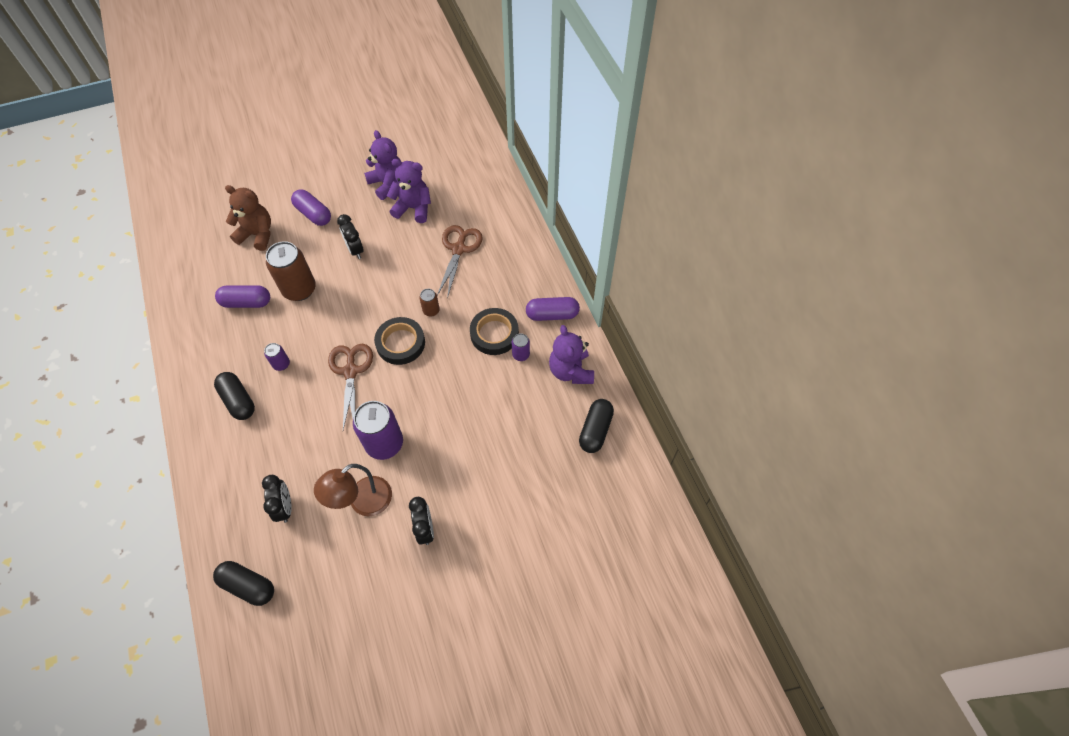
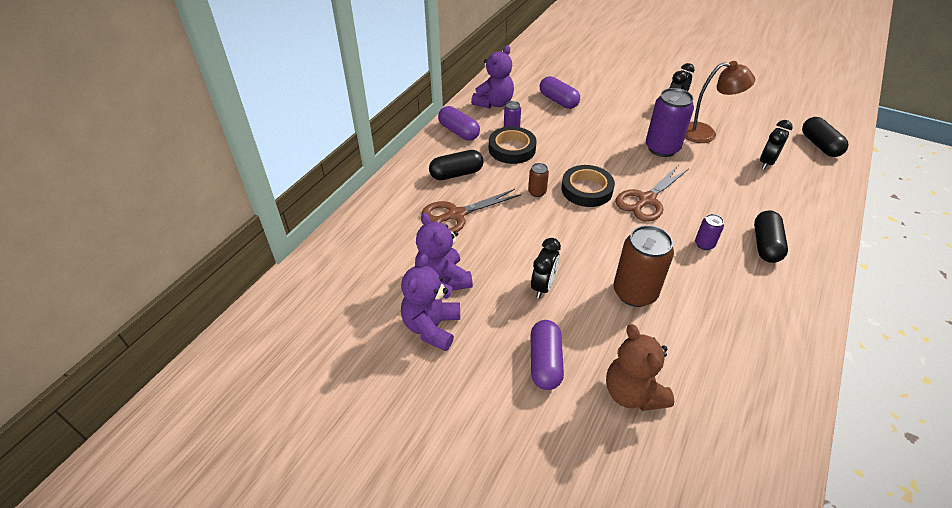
camera: 130 degrees left, 15 degrees down
(246, 302) = (702, 322): purple capsule -> purple capsule (558, 101)
(595, 430) = (521, 77): black capsule -> black capsule (456, 174)

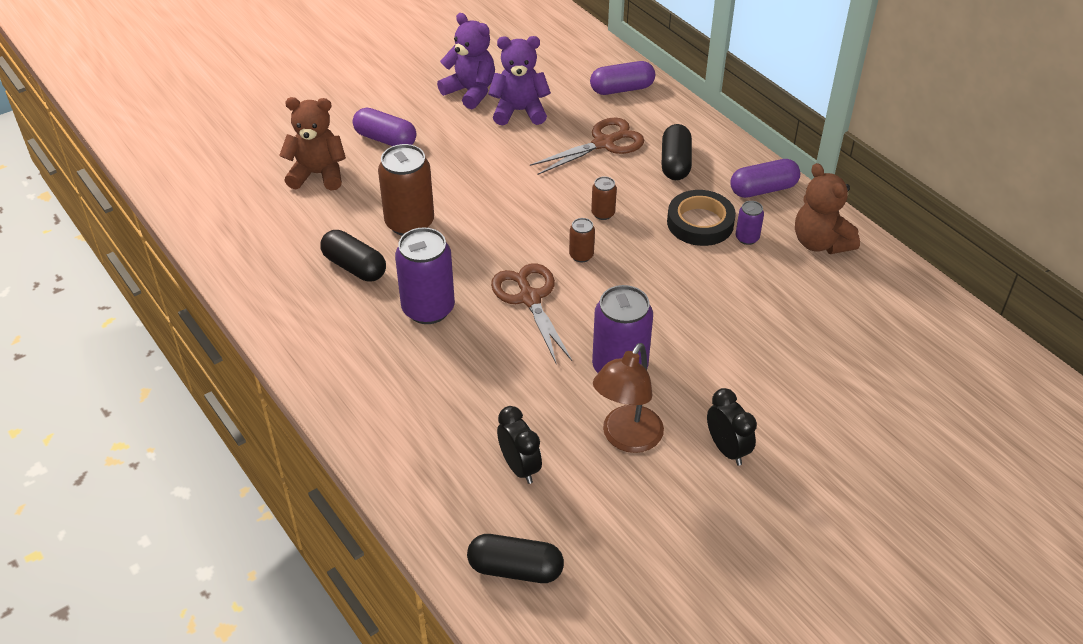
camera: 115 degrees right, 0 degrees up
(456, 215) = (603, 143): brown scissors -> brown scissors turned 60 degrees clockwise
(494, 103) = (820, 243): purple teddy bear -> brown teddy bear
(543, 286) = (464, 167): black clock -> none
(558, 101) = (797, 311): purple capsule -> purple capsule (622, 89)
(586, 189) = (581, 255): black tape -> brown can
(704, 244) = (428, 309): purple can -> purple can, size x2.07
(765, 245) = (388, 361): black capsule -> black capsule (354, 267)

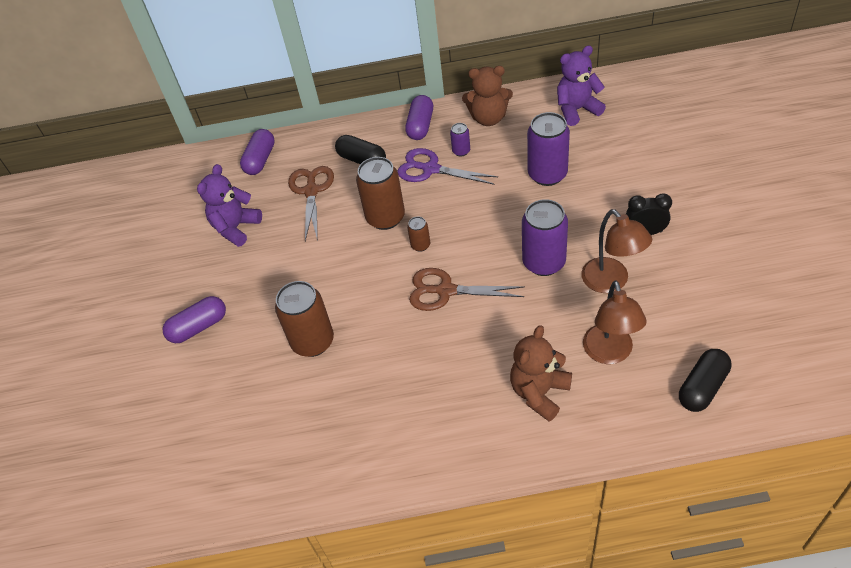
camera: 55 degrees left, 5 degrees up
(318, 174) = (205, 390): brown teddy bear -> brown teddy bear (539, 392)
(354, 267) = (338, 397): black capsule -> none
(428, 309) = (418, 359): purple can -> purple can (547, 174)
(470, 92) = (187, 251): purple teddy bear -> purple teddy bear (577, 110)
(519, 467) = (609, 353): black clock -> brown lamp
(603, 213) = (385, 218): brown can -> brown can, size x2.07
(700, 223) = (431, 169): black tape -> purple scissors

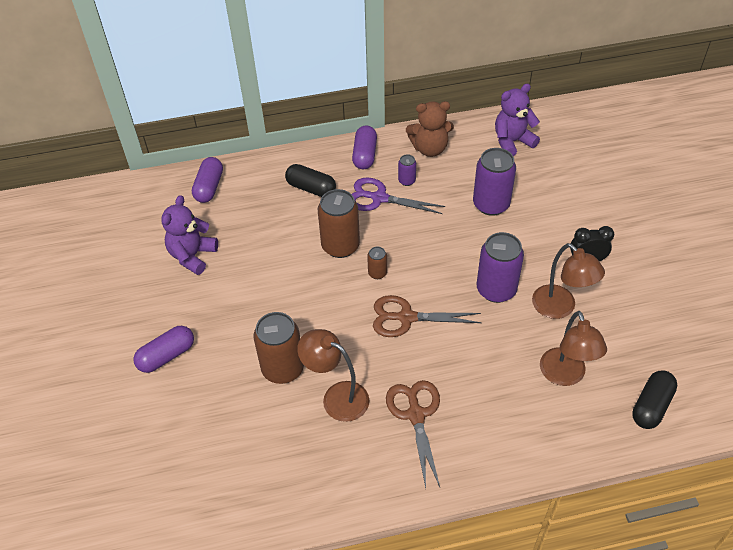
camera: 10 degrees left, 0 degrees up
(311, 191) = (264, 219): brown scissors -> brown scissors (416, 415)
(365, 371) = (337, 397): none -> brown lamp
(539, 392) = (504, 414): brown teddy bear -> none

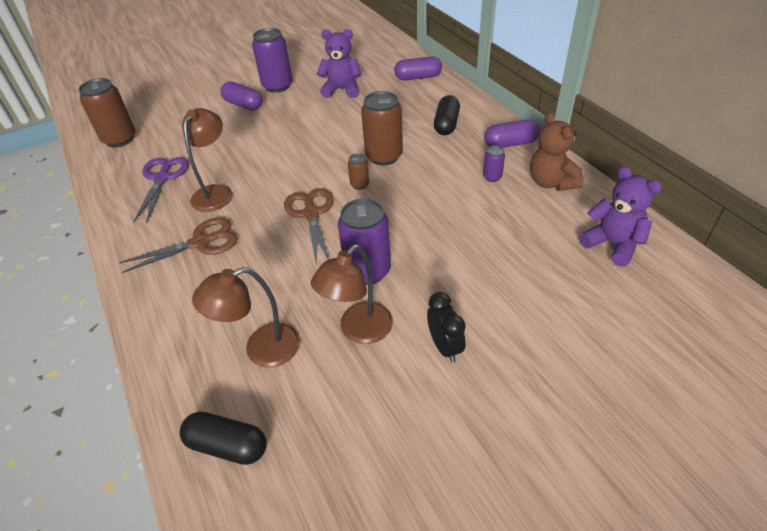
camera: 75 degrees right, 5 degrees down
(283, 369) = (240, 158): brown can -> brown can (119, 139)
(379, 198) = (457, 165): purple scissors -> purple scissors (162, 178)
(491, 204) = (494, 244): purple can -> purple can (277, 86)

